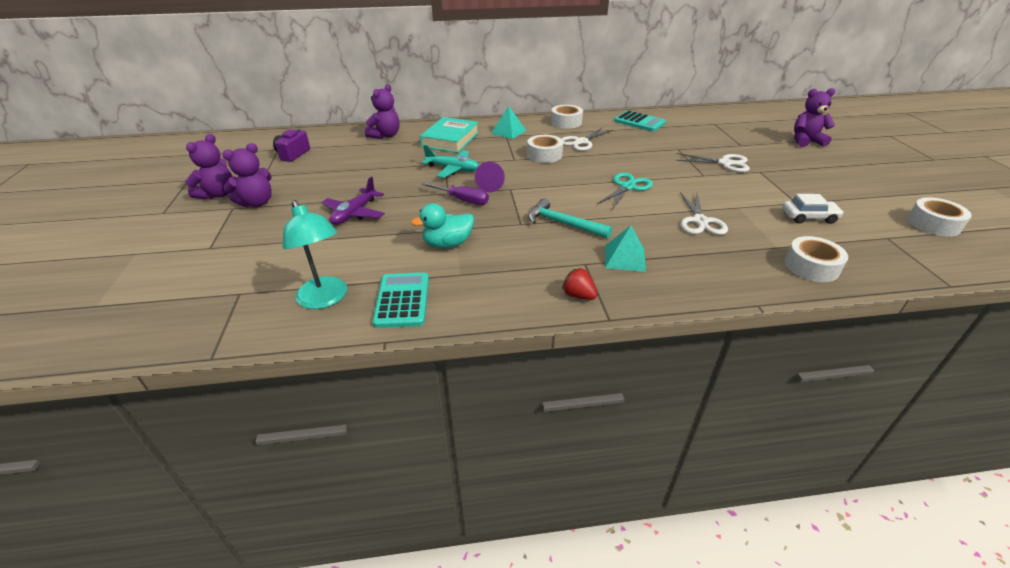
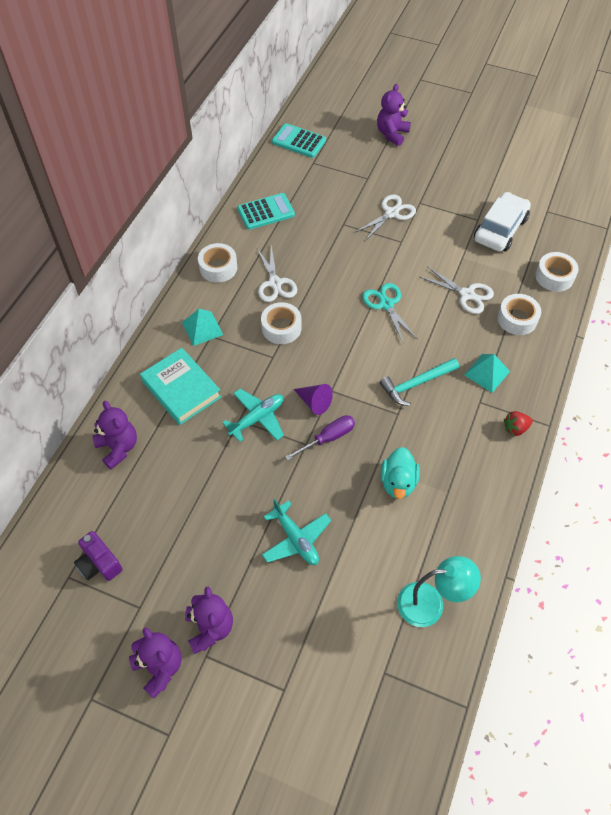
camera: 60 degrees left, 20 degrees up
(355, 213) = (296, 539): purple plane -> turquoise plane
(402, 300) = (461, 547): turquoise calculator -> turquoise calculator (299, 141)
(808, 217) = (500, 229): white car -> white car, size x1.64
(933, 224) = (546, 174): white tape -> white tape (517, 319)

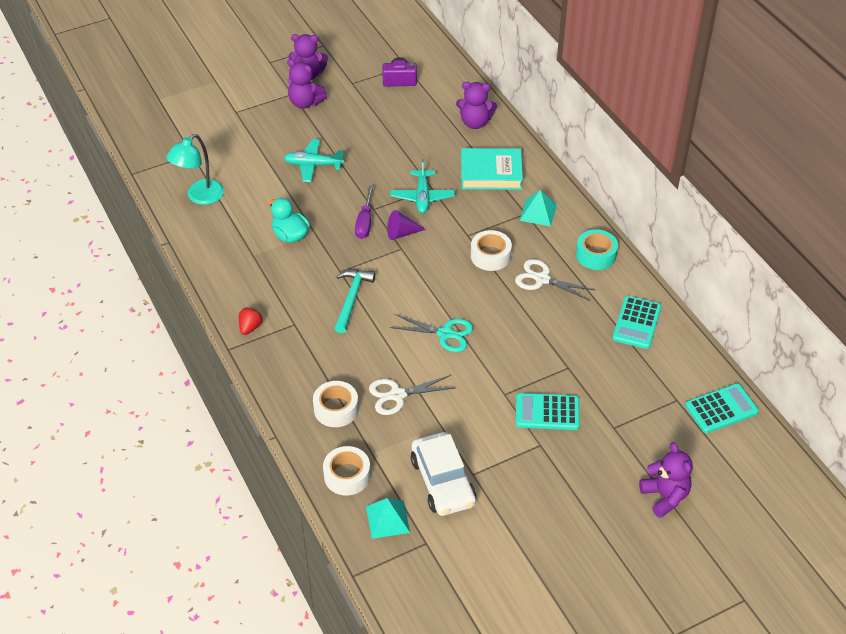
camera: 130 degrees right, 10 degrees down
(218, 268) = (596, 255): white tape -> turquoise tape
(391, 213) = (547, 412): white scissors -> turquoise calculator
(486, 373) = (312, 347): turquoise pyramid -> turquoise pyramid (387, 519)

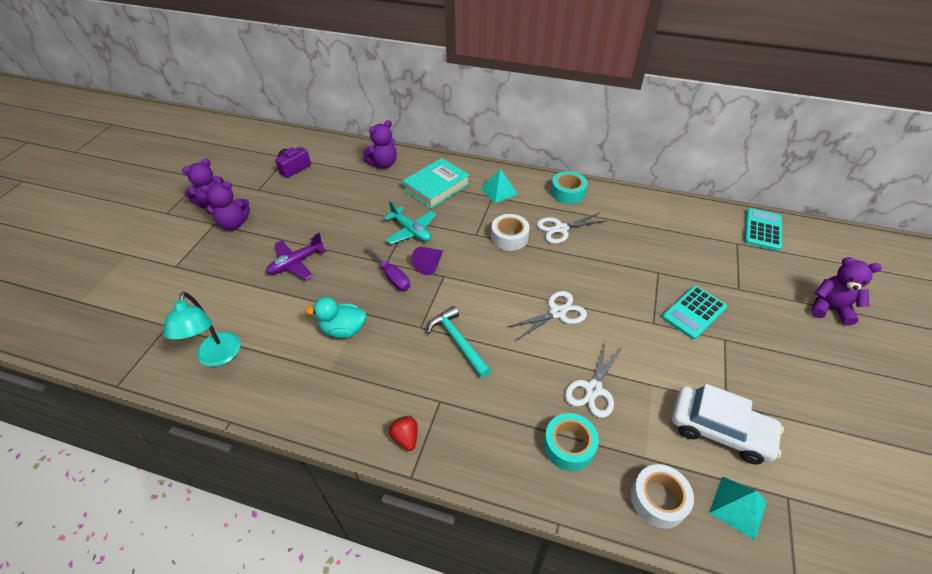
camera: 45 degrees left, 0 degrees up
(313, 165) = (296, 263): turquoise plane -> purple plane
(336, 409) = (569, 446): white tape -> turquoise tape
(445, 334) = (557, 313): turquoise scissors -> white scissors
(637, 323) = (648, 215): turquoise calculator -> none

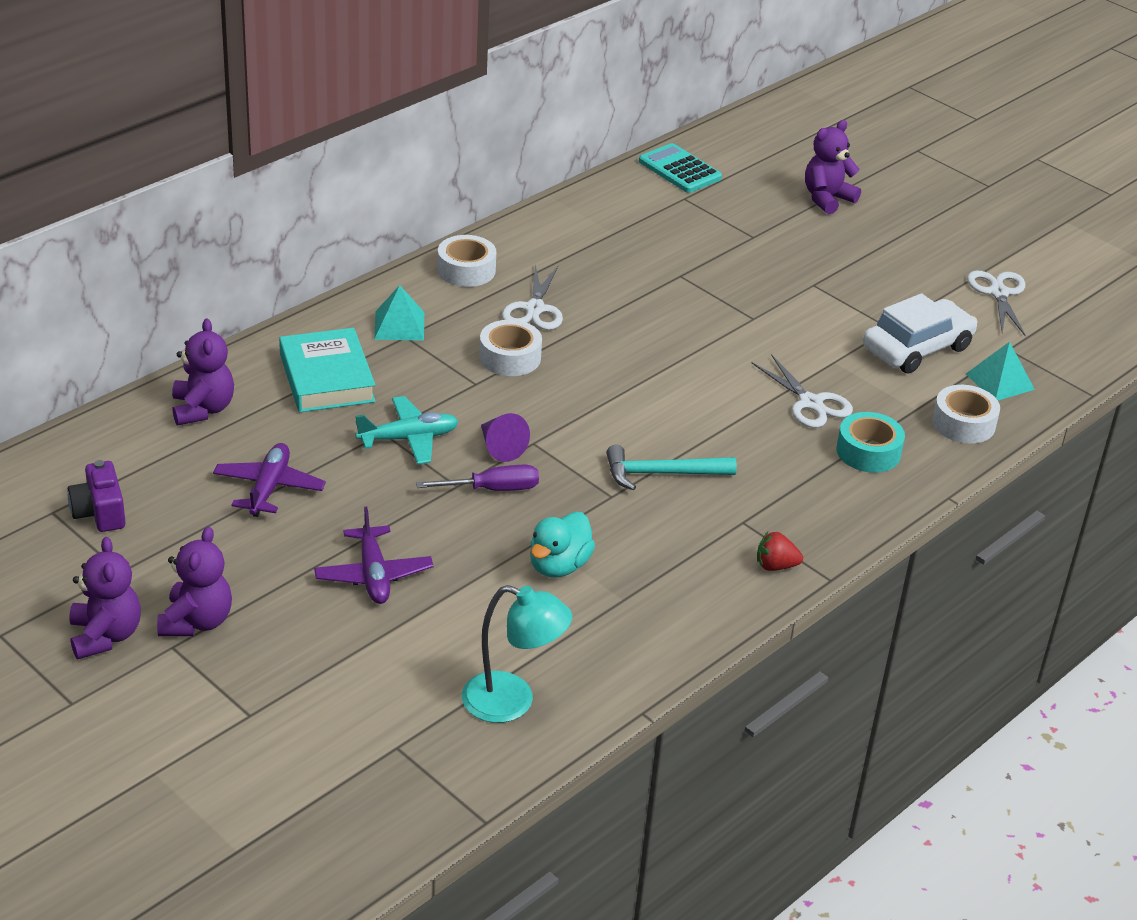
camera: 65 degrees left, 10 degrees down
(341, 204) = (269, 488): none -> purple plane
(557, 313) = (680, 378): white scissors -> white scissors (998, 293)
(567, 192) = (466, 270): turquoise tape -> white tape
(694, 312) = (761, 284): turquoise calculator -> none

